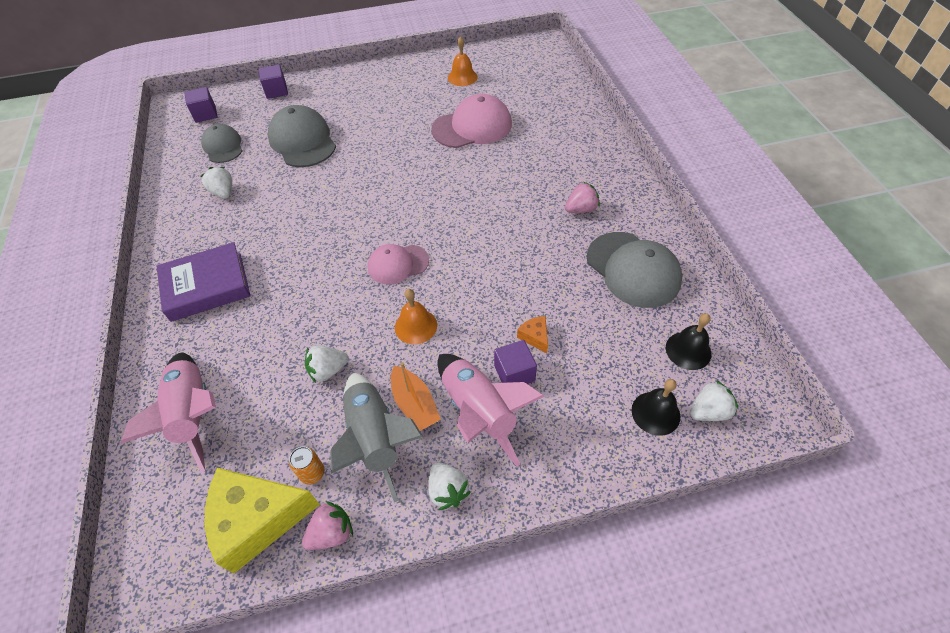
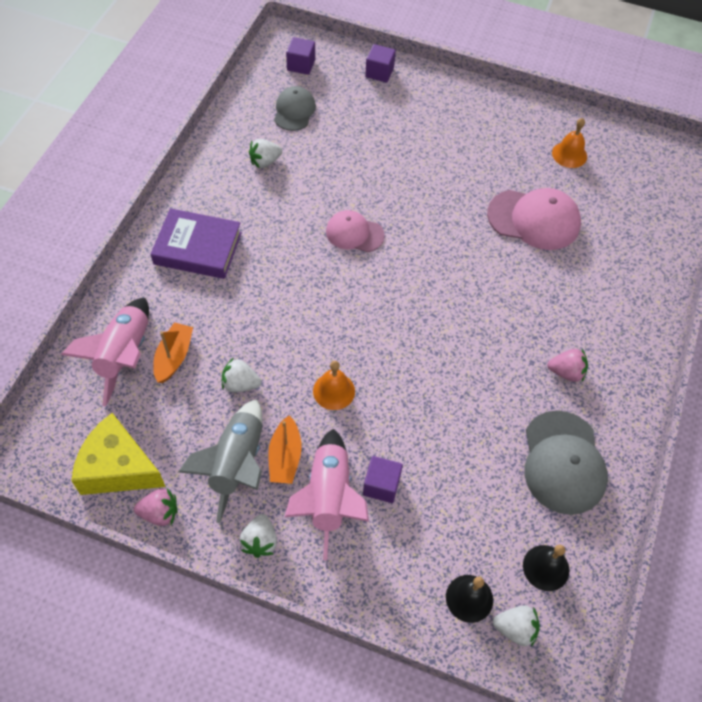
camera: 30 degrees right, 5 degrees up
(223, 192) = (265, 162): white strawberry -> white strawberry turned 120 degrees counterclockwise
(246, 386) = (174, 357): none -> orange boat
(302, 141) = (366, 144): grey cap -> none
(312, 473) = (175, 459): orange can -> none
(398, 264) = (360, 324): pink cap -> pink cap (354, 233)
(535, 337) = (423, 466): orange cheese -> none

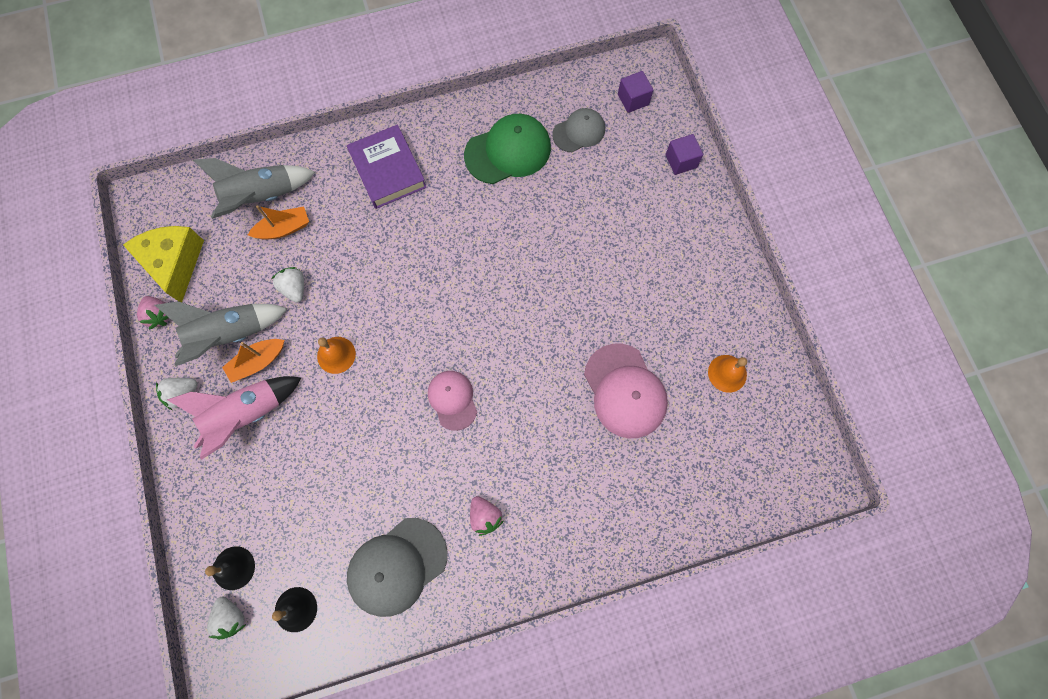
camera: 55 degrees right, 15 degrees up
(124, 356) = (261, 197): pink rocket -> grey rocket
(265, 162) = (508, 151): white strawberry -> green cap
(354, 233) = (492, 265): pink cap -> pink cap (452, 400)
(381, 485) = (281, 444): purple cube -> none

